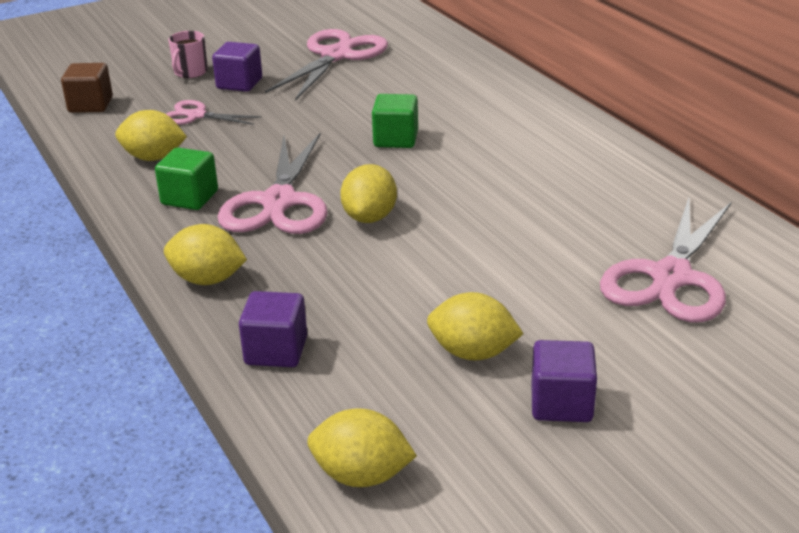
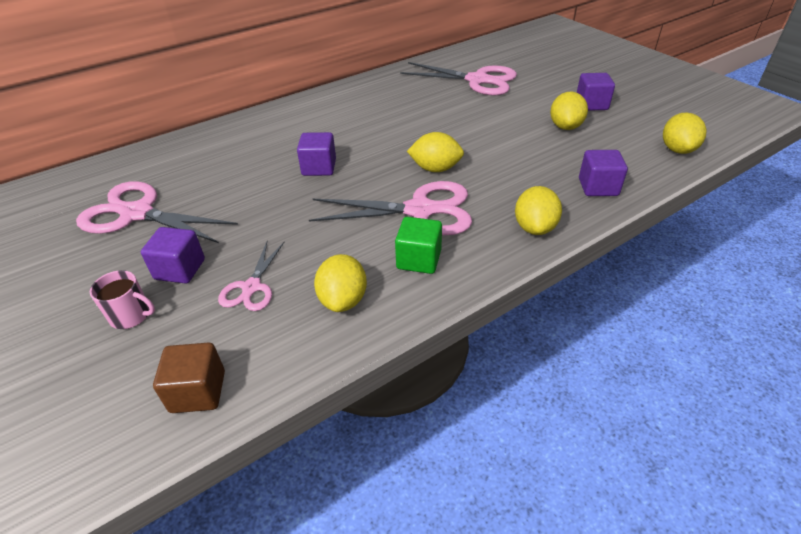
camera: 95 degrees left, 10 degrees up
(396, 139) = (319, 168): green cube -> purple cube

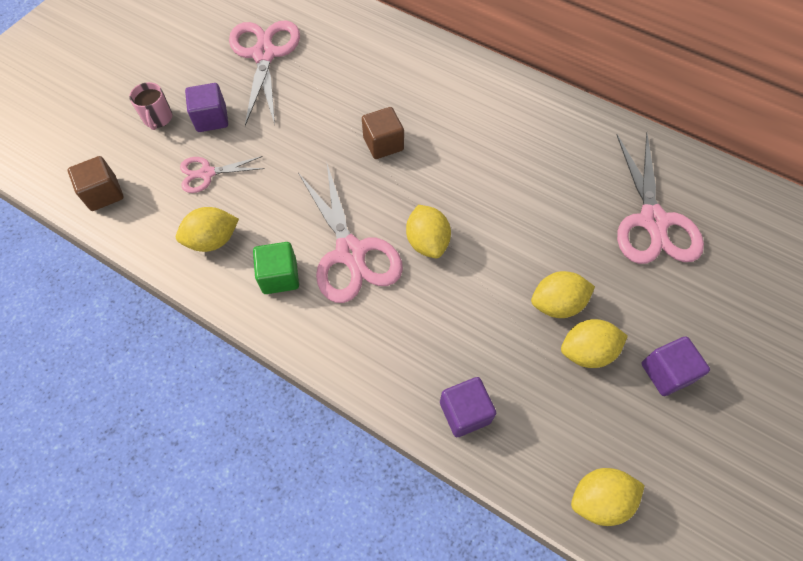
camera: 65 degrees right, 20 degrees up
(319, 168) = (383, 144): purple cube -> brown cube
(534, 228) = (363, 362): yellow lemon -> yellow lemon (557, 304)

